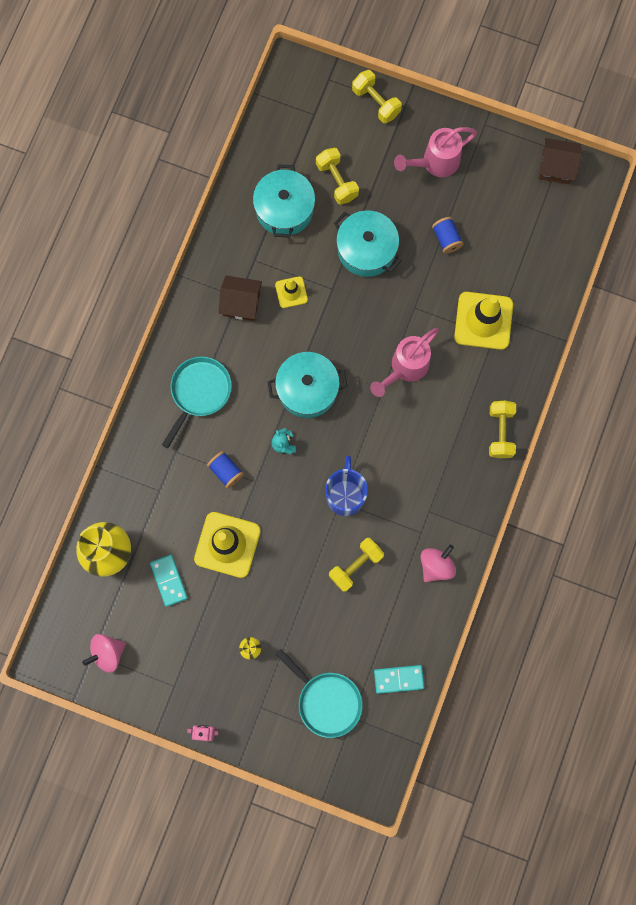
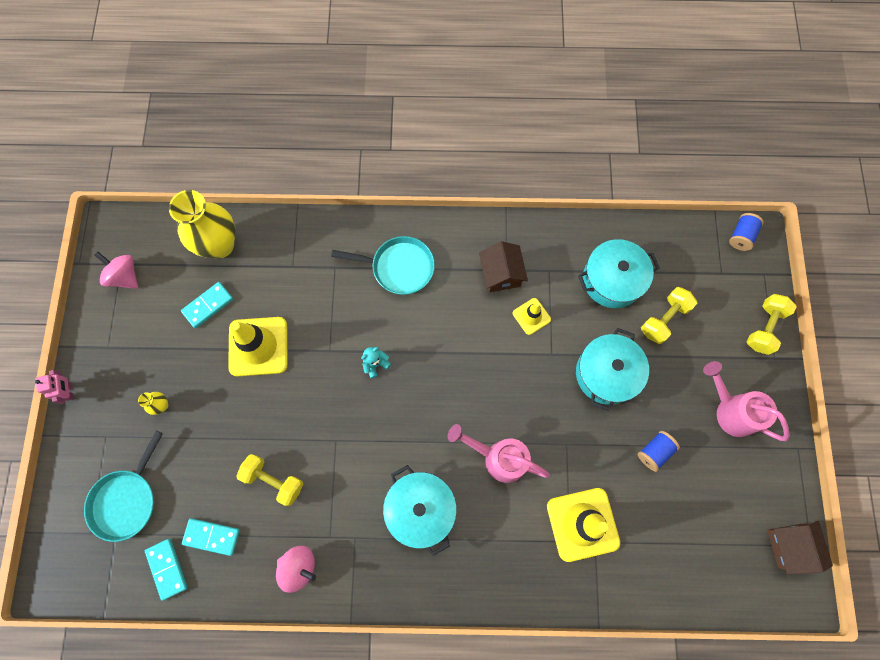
camera: 70 degrees right, 5 degrees down
(226, 471) = (330, 319): blue spool -> blue spool (741, 236)
(307, 389) = (439, 367): turquoise pot -> turquoise pot (420, 509)
(345, 495) = (343, 443): blue mug -> none
(385, 633) = (212, 536): none -> turquoise domino
(500, 432) = (467, 587): yellow dumbbell -> none

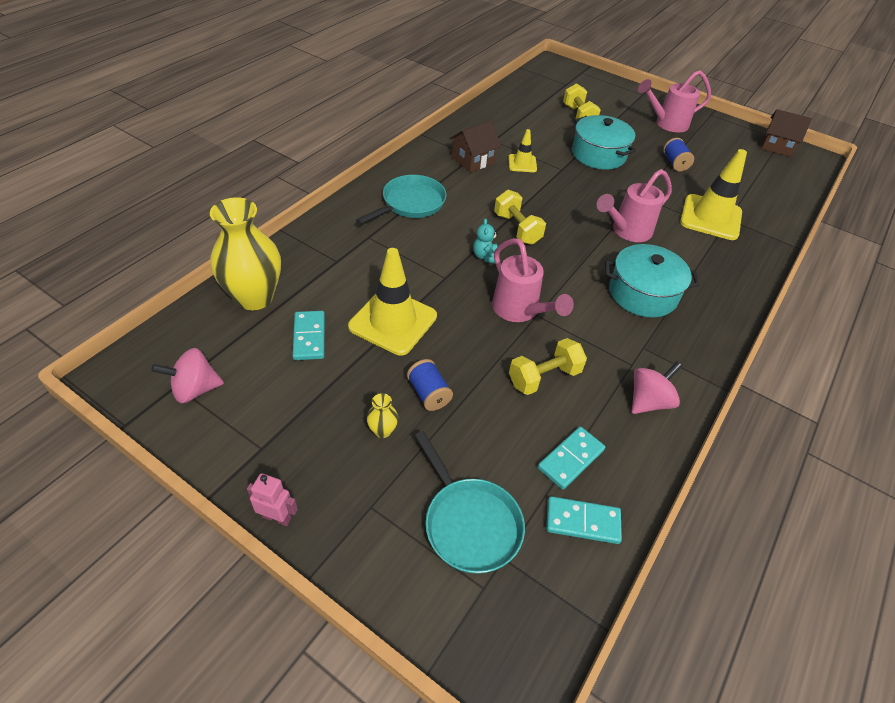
camera: 60 degrees left, 25 degrees down
(330, 426) = (520, 311): none -> pink watering can
(501, 274) = (473, 160): brown house -> brown house turned 60 degrees counterclockwise
(612, 280) = (529, 121): turquoise pot -> none
(741, 236) = (547, 67): blue spool -> blue spool (429, 394)
(764, 328) = (618, 88): yellow dumbbell -> yellow dumbbell (517, 229)

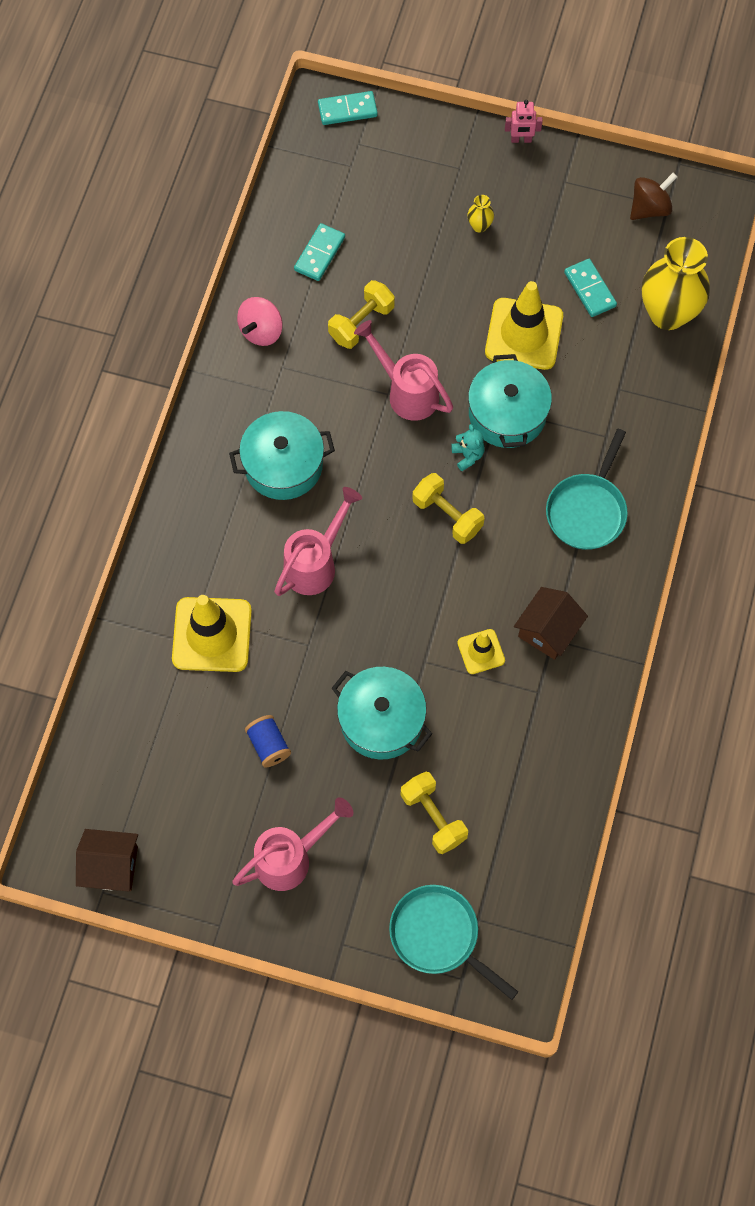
camera: 165 degrees right, 20 degrees up
(195, 389) = (649, 208): pink spinning top -> brown spinning top
(429, 394) = (457, 271): blue spool -> none
(439, 272) = (507, 414): none -> turquoise pot
(469, 523) = (383, 180): turquoise pan -> turquoise pan (439, 936)
(582, 521) = (299, 208): turquoise domino -> turquoise domino (347, 110)

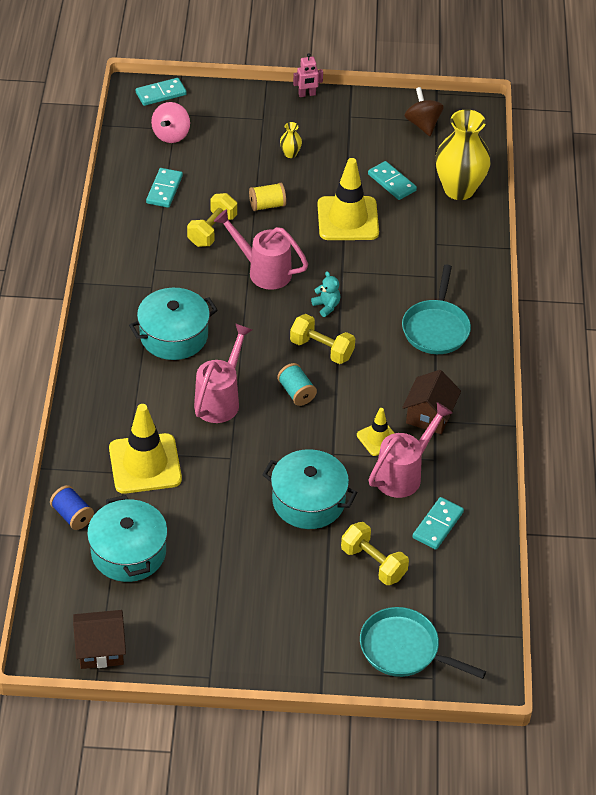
camera: 15 degrees left, 20 degrees down
(261, 331) = (130, 248): pink spinning top -> pink spinning top (171, 135)
(268, 745) = (216, 535): blue spool -> blue spool (72, 515)
(291, 857) = (259, 614): pink watering can -> pink watering can (404, 474)
(403, 570) = (296, 392): none -> turquoise spool
(434, 297) = (267, 205): none -> yellow spool
(507, 414) = (350, 273): turquoise pot -> turquoise pot (128, 552)
(518, 781) = (438, 525): none -> turquoise domino
(649, 208) = (422, 124): brown spinning top -> brown spinning top turned 60 degrees counterclockwise

